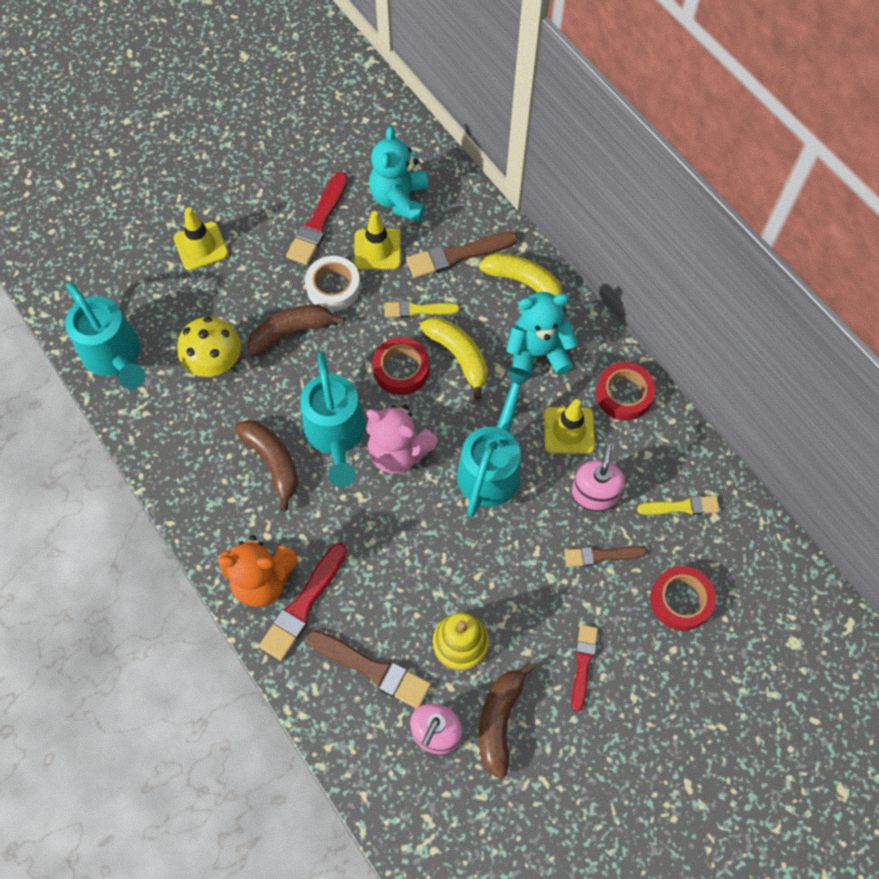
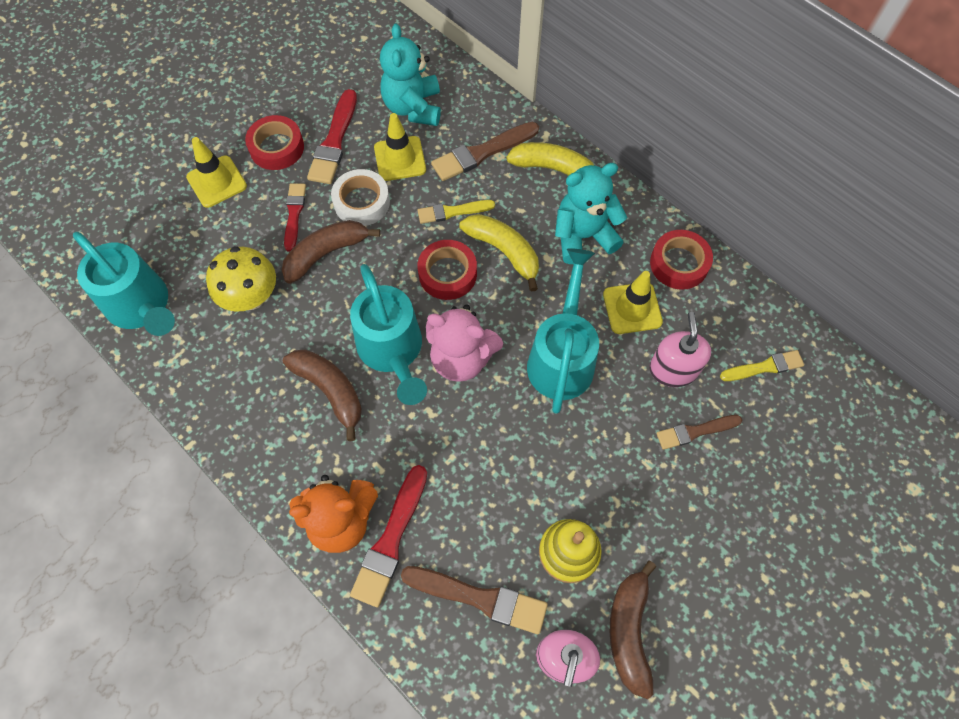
camera: 10 degrees left, 0 degrees up
(583, 663) = (703, 550): red brush -> red brush (294, 214)
(680, 600) = (788, 464): red tape -> red tape (276, 147)

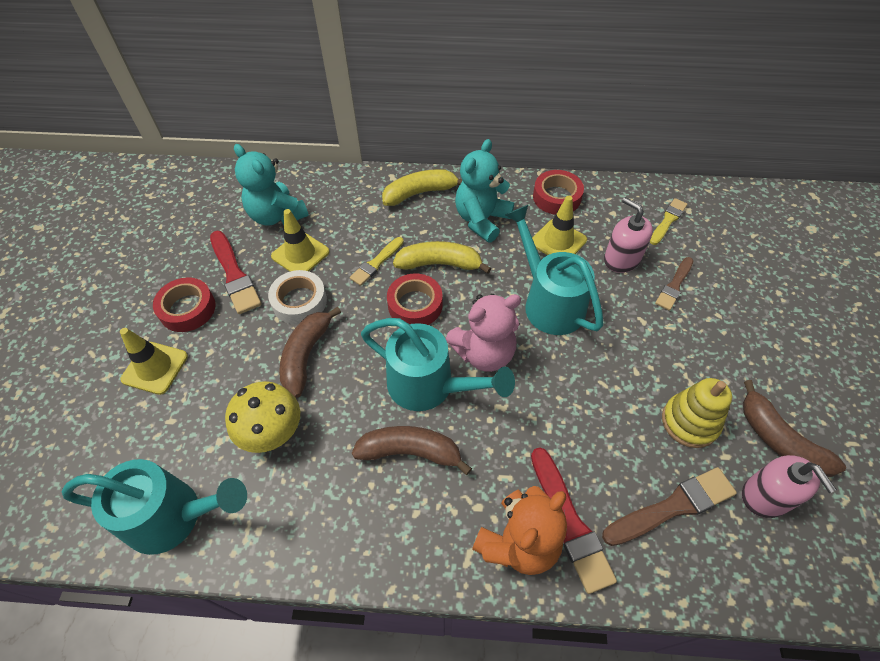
camera: 40 degrees left, 10 degrees down
(294, 214) = (250, 346): red brush -> none
(482, 153) = (359, 213): brown brush -> none

